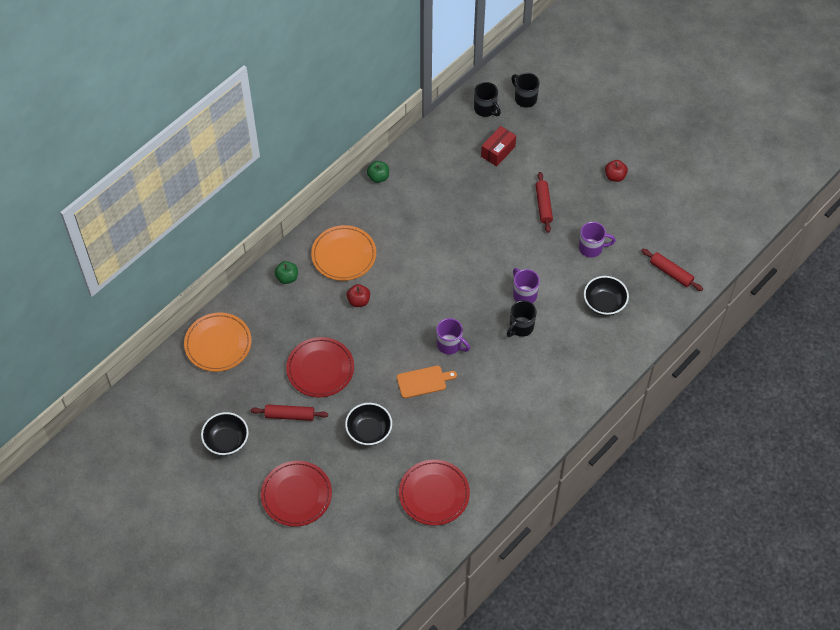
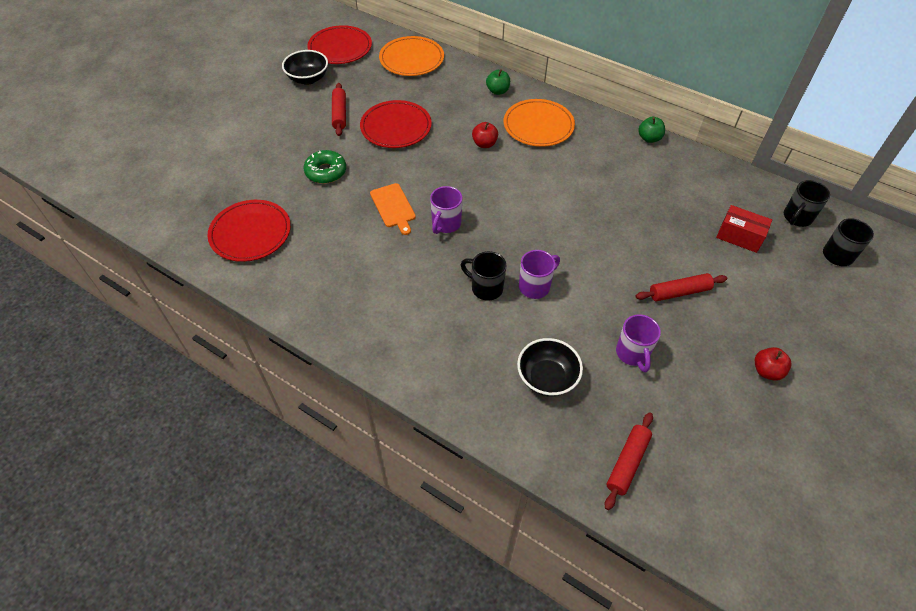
camera: 80 degrees right, 5 degrees down
(296, 495) = (250, 130): red plate -> red plate (340, 48)
(369, 431) = (326, 172): black bowl -> green donut

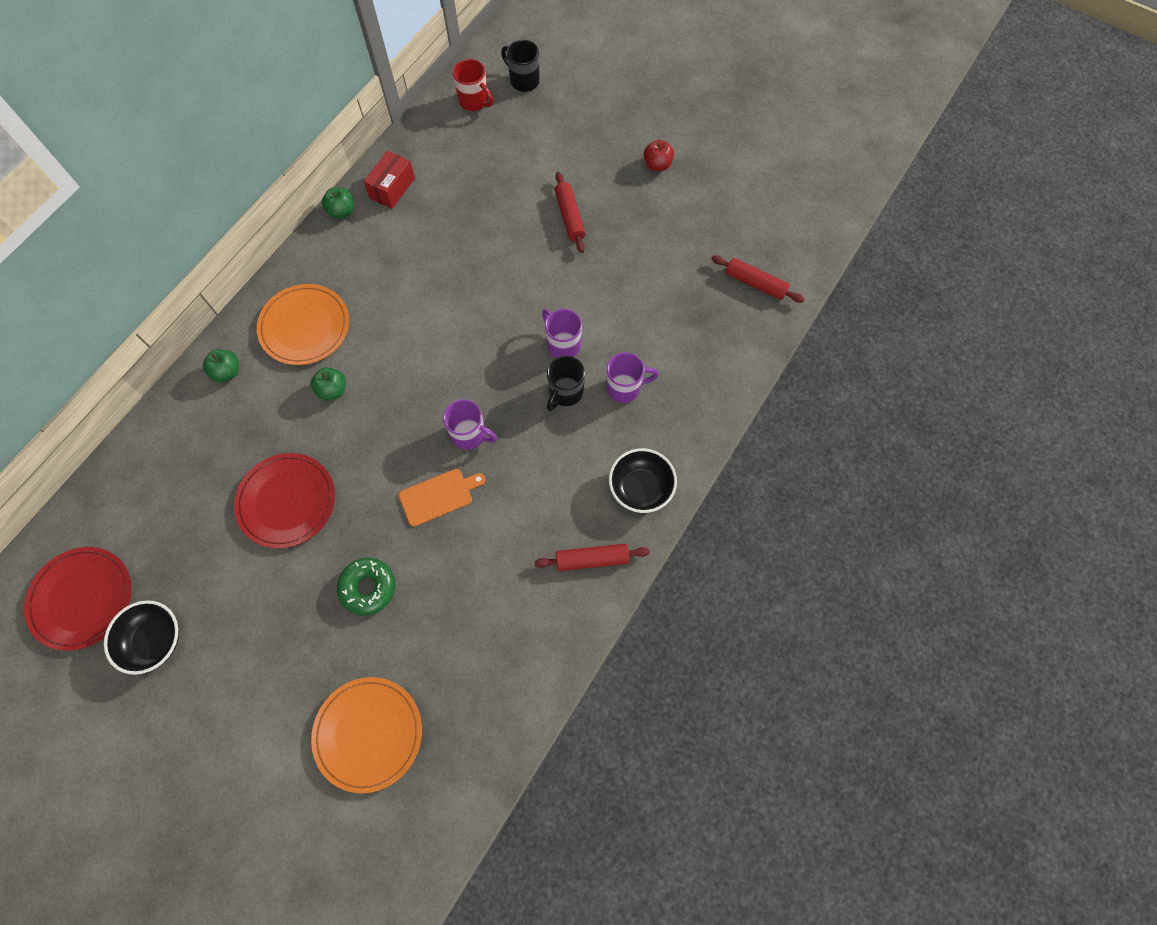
camera: 90 degrees left, 15 degrees up
(250, 233) = (476, 672): red plate -> none
(339, 114) = (247, 582): red rolling pin -> red rolling pin (592, 559)
(411, 59) = (133, 487): orange plate -> orange plate (368, 734)
(484, 144) = (332, 390): red apple -> green apple
(547, 378) = (674, 340): black bowl -> black bowl (640, 488)
(632, 354) = (643, 265): purple mug -> purple mug (625, 388)
(739, 236) = (498, 154): red box -> red box (392, 188)
(796, 218) = (474, 101): black mug -> red mug

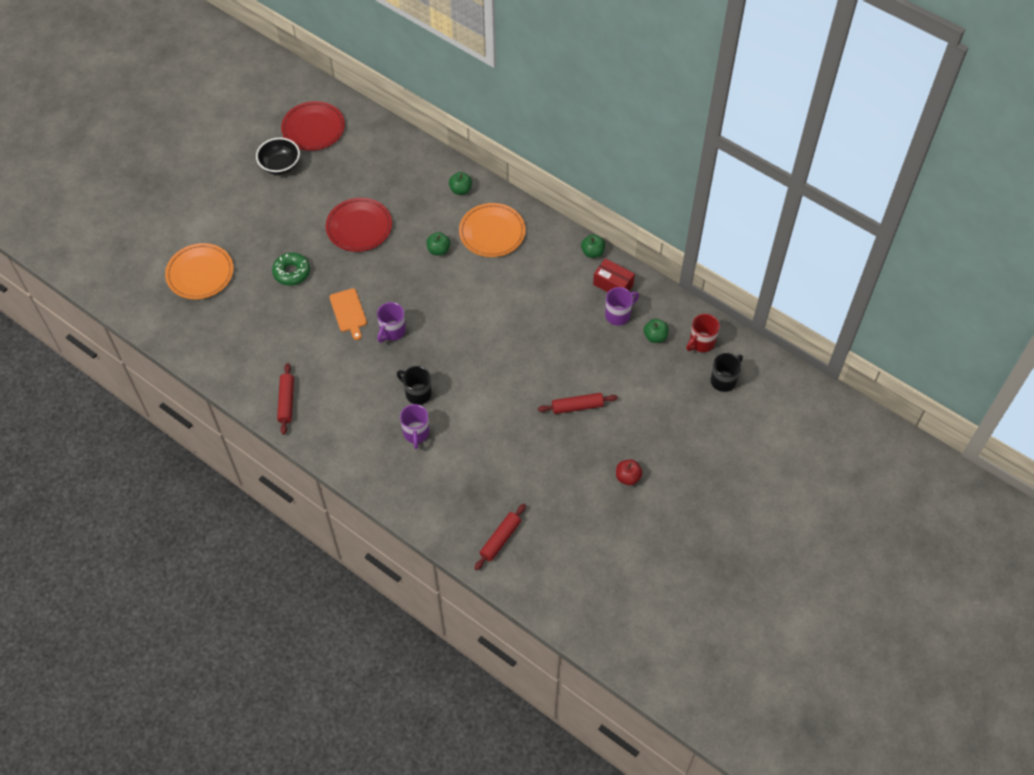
camera: 95 degrees right, 10 degrees down
(467, 144) = (655, 336): none -> green apple
(562, 344) = (459, 394): purple mug -> purple mug (618, 315)
(640, 488) = (334, 437): black bowl -> none

